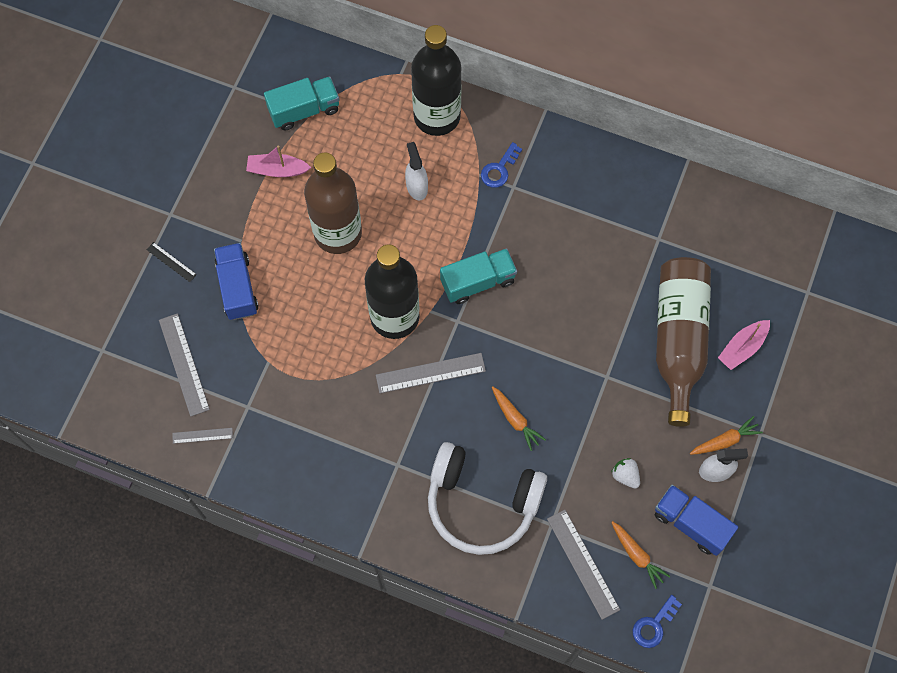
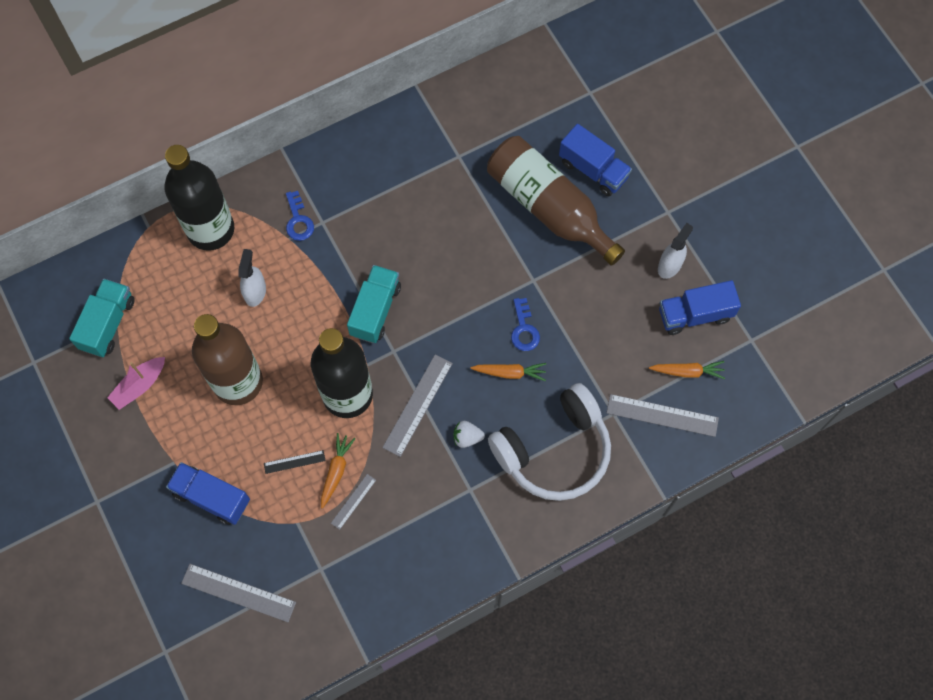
camera: 50 degrees left, 0 degrees up
(171, 262) = (140, 533): black ruler -> black ruler (294, 462)
(202, 435) = (313, 625): grey ruler -> grey ruler (353, 501)
(416, 186) = (255, 292): white spray bottle -> white spray bottle turned 75 degrees clockwise
(625, 475) = (620, 330): white strawberry -> white strawberry (467, 437)
(653, 625) = (749, 403): blue key -> blue key (524, 329)
(725, 440) = (652, 239): orange carrot -> orange carrot (336, 471)
(742, 347) = (593, 170): pink boat -> blue truck

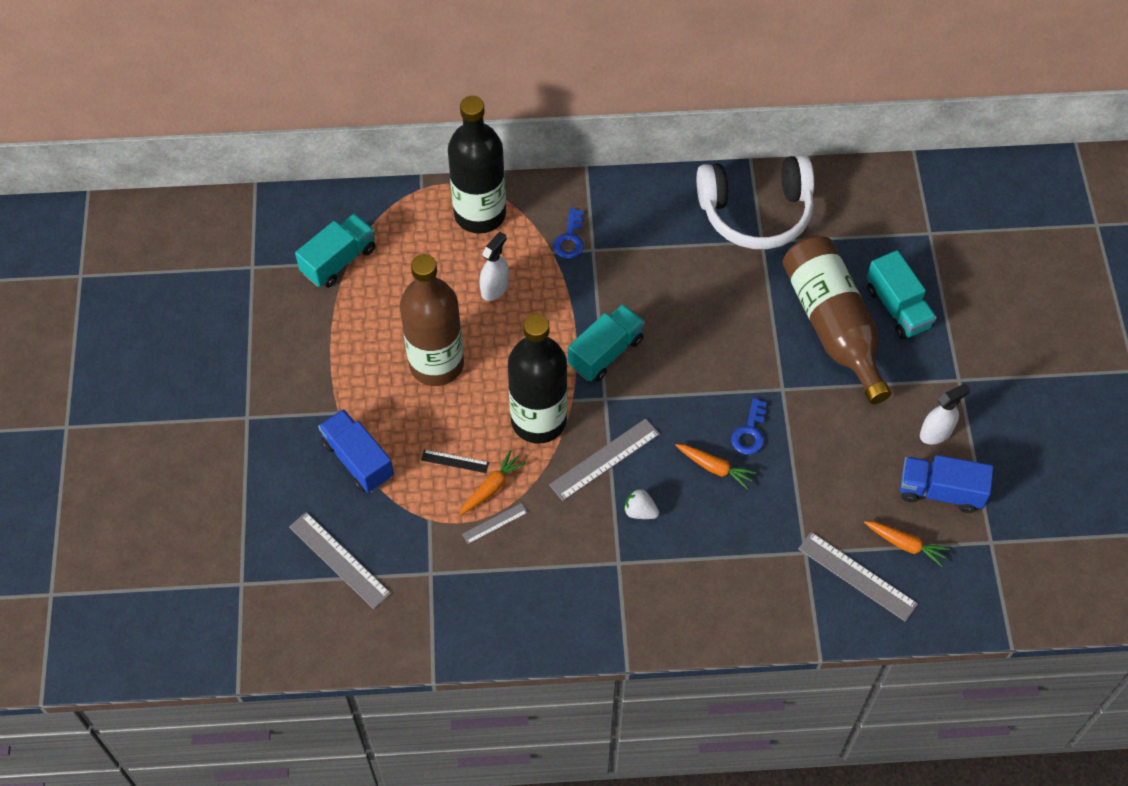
camera: 25 degrees right, 10 degrees down
(139, 386) = (340, 329): pink boat -> none
(554, 450) = (724, 562): white headphones -> white headphones (756, 212)
(593, 170) = (897, 308): blue truck -> turquoise truck

